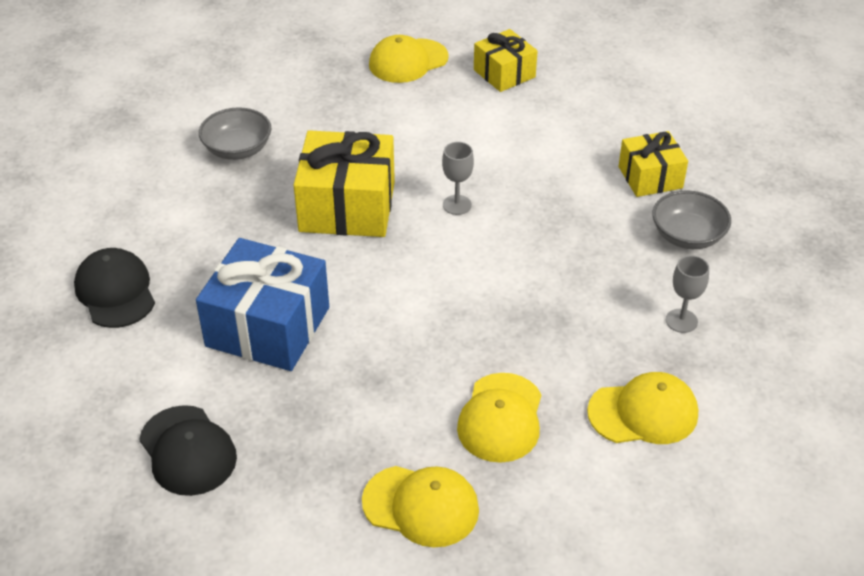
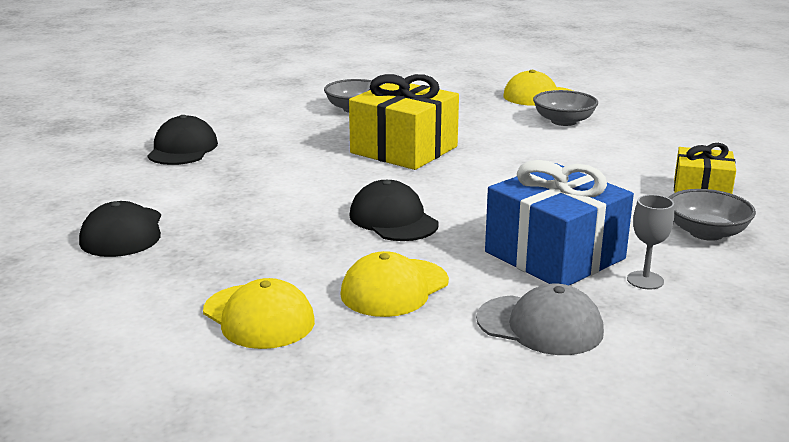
camera: 30 degrees right, 20 degrees down
(268, 327) = (265, 190): blue gift -> blue gift (554, 255)
(425, 323) = (393, 219): none -> black cap
(457, 205) = (497, 168): grey goblet -> none
(462, 100) = (563, 121): none -> grey bowl
(504, 73) = (617, 116): yellow gift -> none
(643, 413) = (540, 325): yellow cap -> grey cap

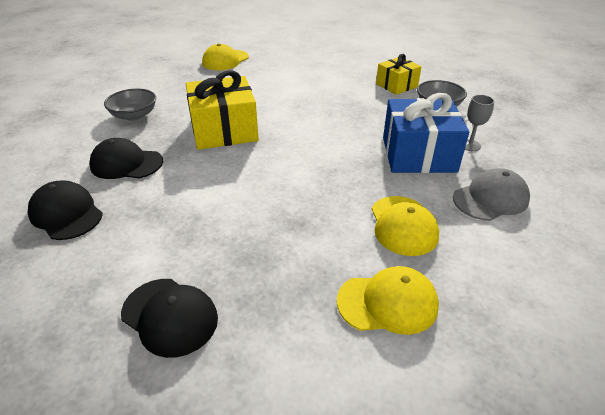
camera: 50 degrees left, 15 degrees up
(393, 219) = (314, 181): black cap -> black cap (126, 164)
(563, 121) = (267, 71): grey bowl -> none

